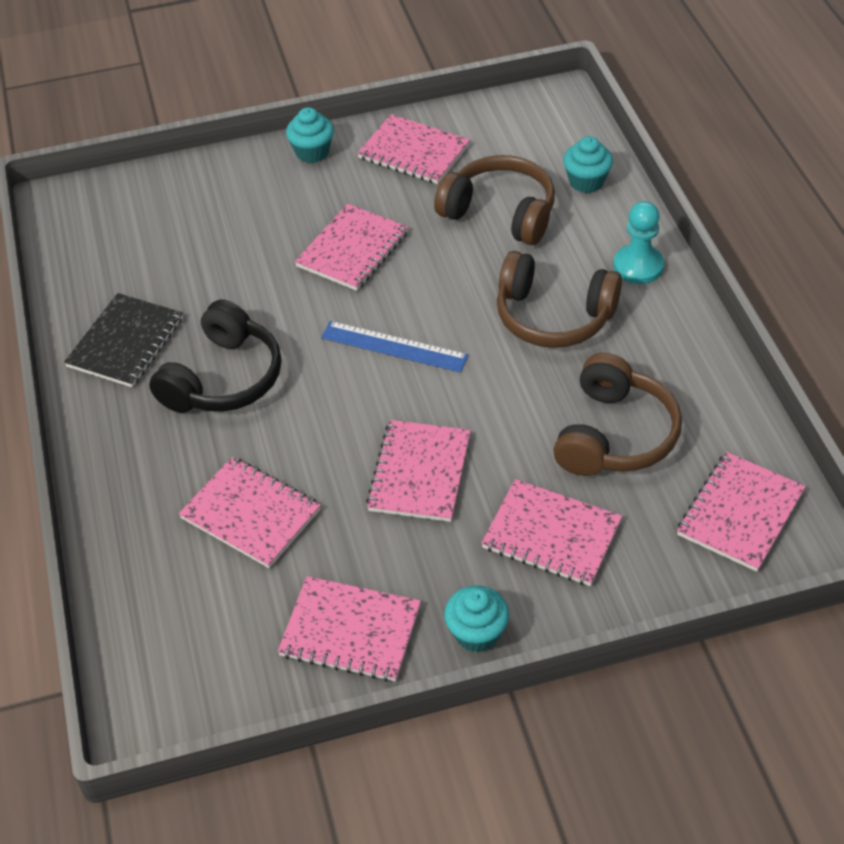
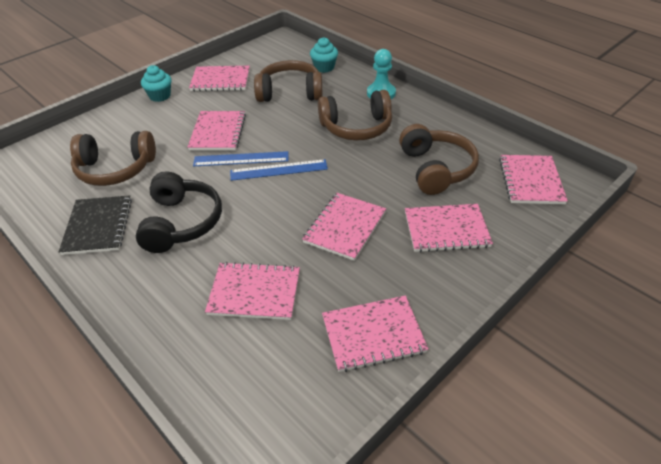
camera: 30 degrees left, 5 degrees down
(189, 261) = (115, 169): none -> brown headphones
(355, 308) = (241, 159): none -> blue ruler
(419, 473) = (345, 227): pink notebook -> pink notebook turned 45 degrees clockwise
(476, 633) = (450, 300): turquoise cupcake -> none

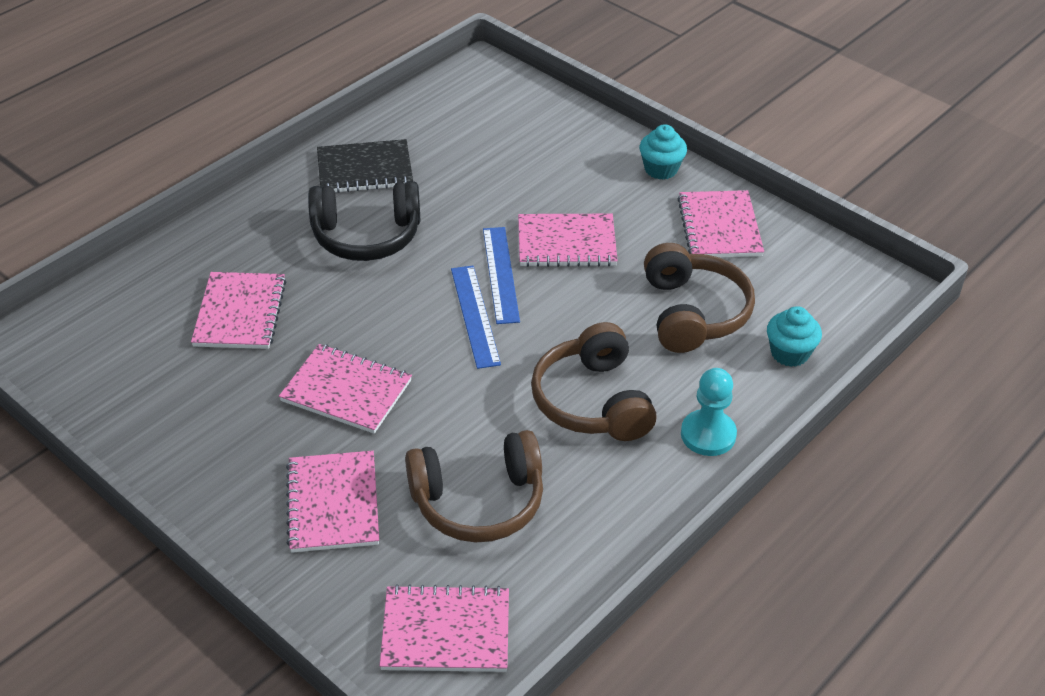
camera: 85 degrees right, 0 degrees up
(115, 169) = (476, 161): brown headphones -> none
(373, 334) = (159, 420): pink notebook -> none

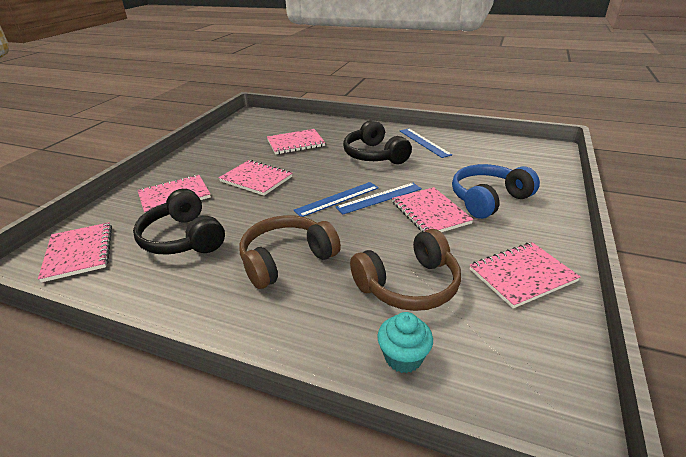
camera: 70 degrees right, 10 degrees down
(346, 391) = (256, 179): pink notebook -> pink notebook turned 60 degrees counterclockwise
(364, 169) = (424, 142): black notebook -> blue ruler
(478, 501) = (183, 238): brown headphones -> black headphones
(568, 183) = (488, 199): none -> blue headphones
(661, 169) = (551, 231): turquoise cupcake -> none
(708, 435) = (276, 326): turquoise pawn -> none

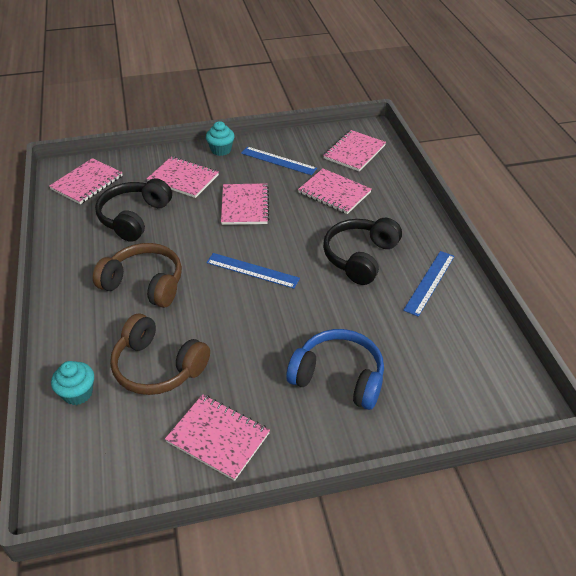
camera: 55 degrees right, 10 degrees up
(170, 168) = (221, 150): none -> turquoise cupcake
(379, 198) = (276, 296): blue ruler -> blue ruler (278, 160)
(430, 213) = (277, 341): pink notebook -> pink notebook (354, 152)

